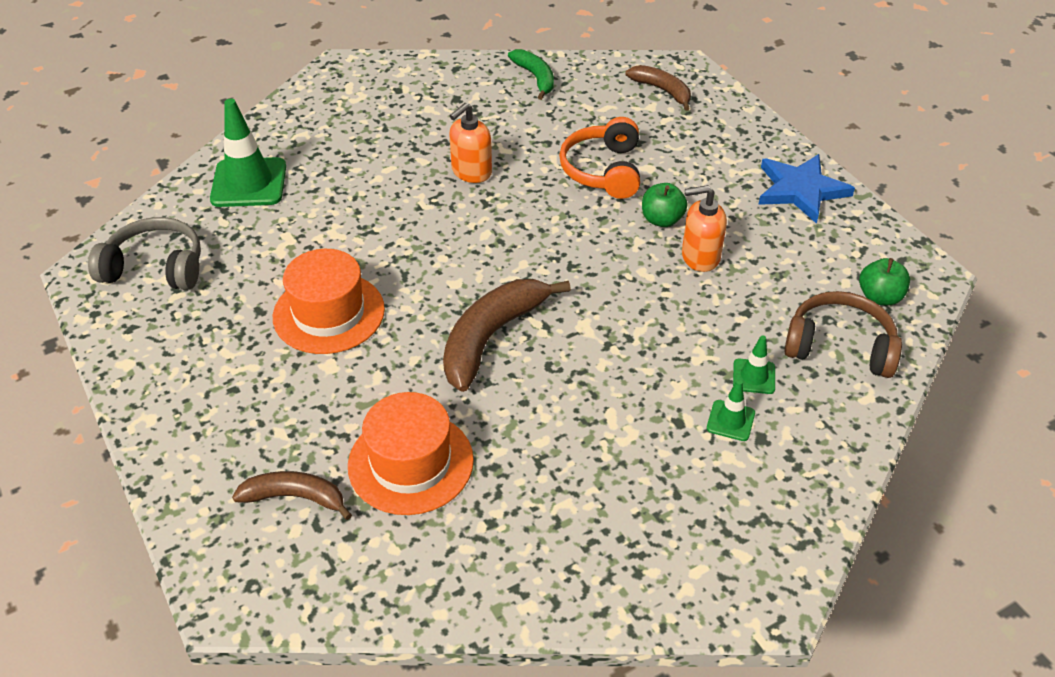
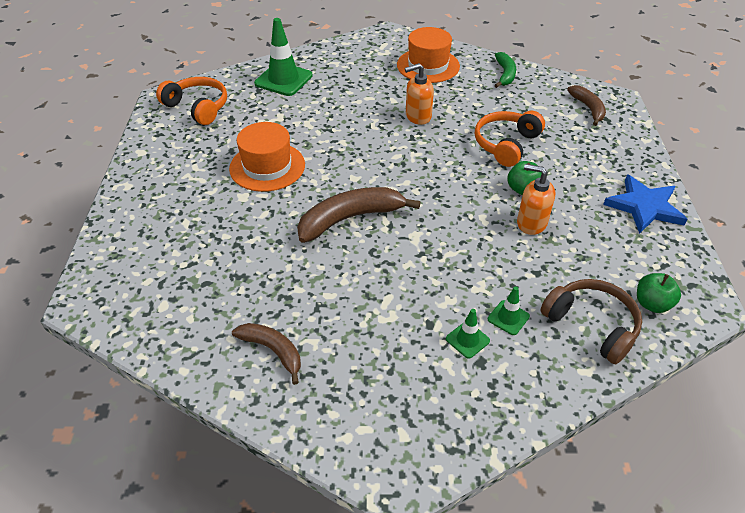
camera: 30 degrees right, 0 degrees up
(155, 267) = (198, 107): grey headphones -> orange headphones
(295, 497) = (163, 262): brown banana -> brown banana (273, 351)
(410, 463) = (241, 272): orange hat -> orange hat (428, 65)

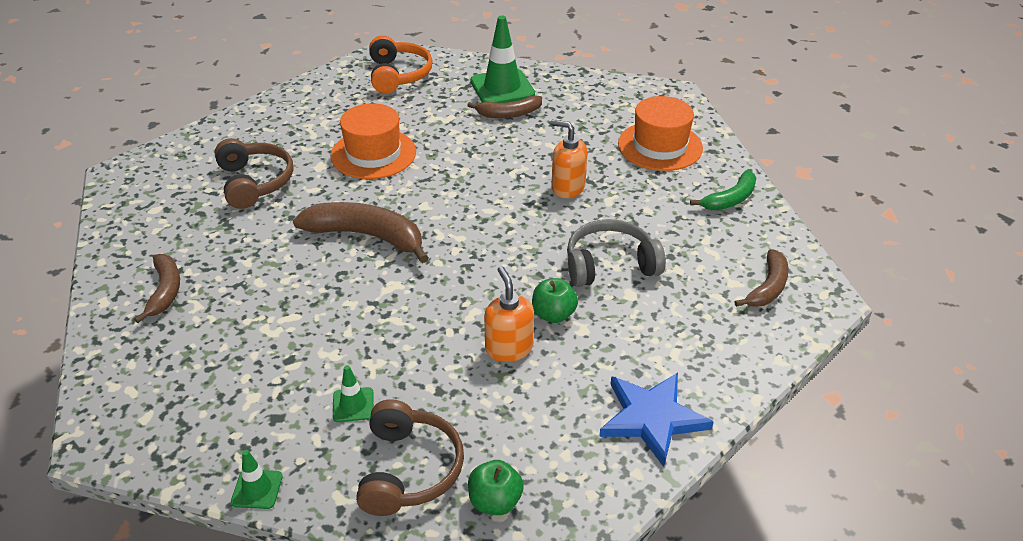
camera: 45 degrees right, 5 degrees down
(212, 236) = (255, 182): none -> brown headphones
(314, 93) = (509, 114): none -> brown banana
(467, 340) = (295, 394): green traffic cone -> green traffic cone (257, 489)
(506, 144) = (610, 265): orange headphones -> grey headphones

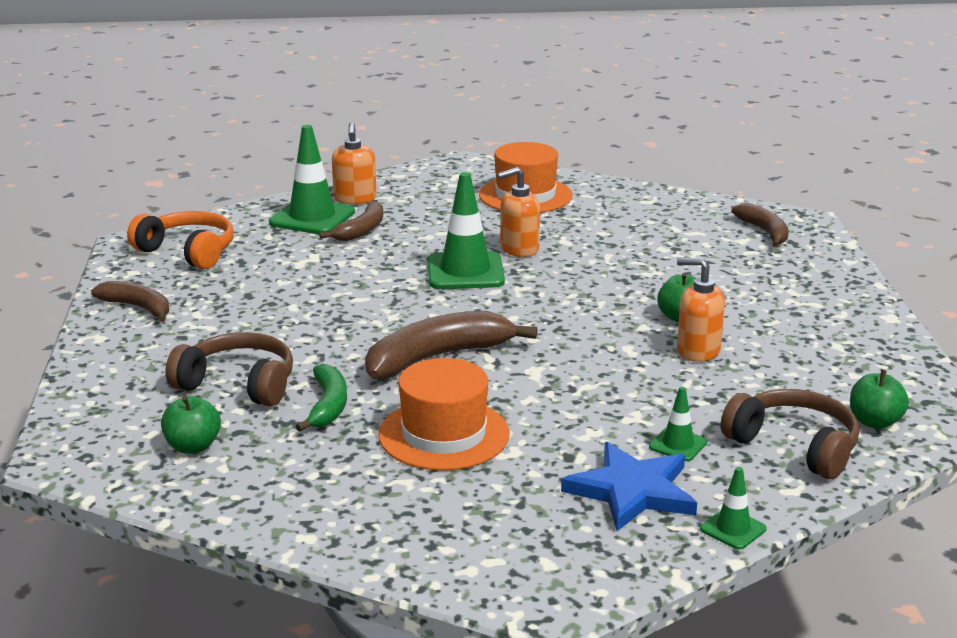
camera: 50 degrees left, 15 degrees down
(165, 291) = (349, 493): brown banana -> brown banana (138, 307)
(169, 207) = (193, 446): none -> green apple
(373, 154) = (305, 309): orange hat -> orange hat (444, 434)
(503, 184) = (465, 271): none -> green traffic cone
(552, 87) = (355, 199): none -> orange soap dispenser
(610, 265) = (651, 273): grey headphones -> none
(652, 418) = (854, 328): blue star -> blue star (632, 491)
(730, 199) = (639, 201): green banana -> green banana (328, 406)

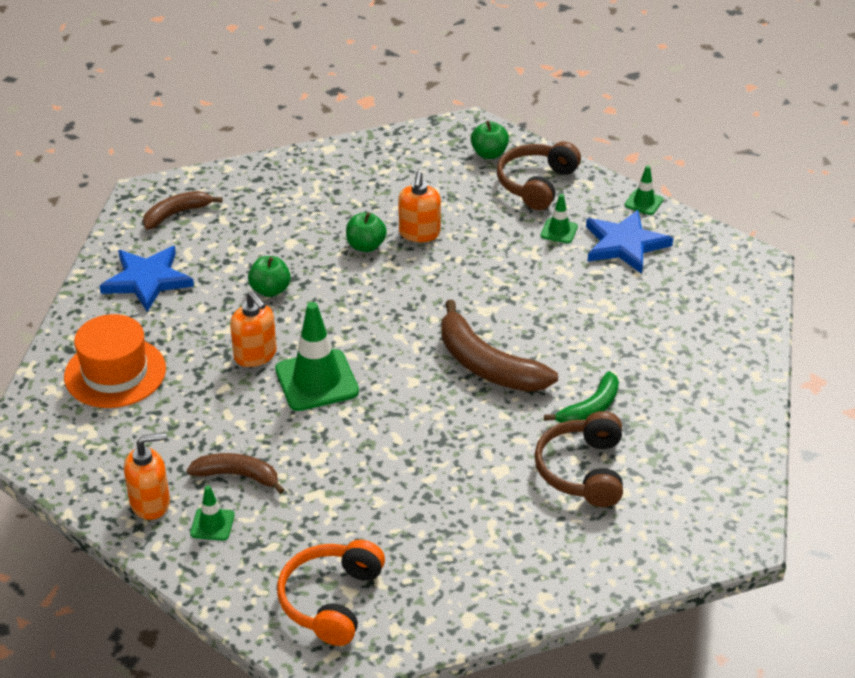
camera: 105 degrees left, 15 degrees up
(138, 307) = (473, 592): brown banana -> none
(193, 446) = (684, 467): green apple -> green apple (270, 290)
(312, 217) = (212, 524): green traffic cone -> green traffic cone, size x0.50
(328, 406) = (590, 408): green banana -> green banana turned 150 degrees clockwise
(444, 434) = (600, 339): orange hat -> none
(655, 214) = (147, 280): none -> blue star

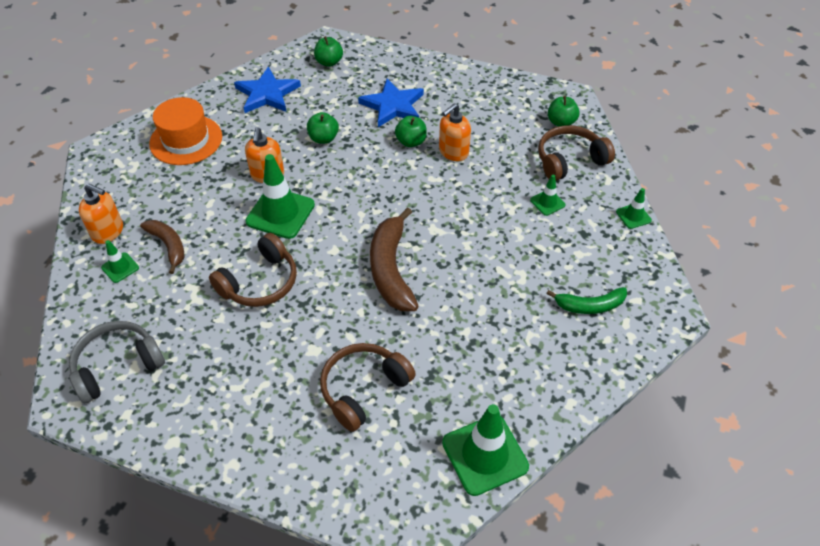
camera: 40 degrees right, 10 degrees up
(176, 214) = (329, 62): brown banana -> green apple
(331, 600) = (117, 365): orange headphones -> grey headphones
(377, 449) = (260, 282): none -> brown headphones
(590, 408) = (421, 346): green banana -> green banana (590, 305)
(624, 244) = (583, 239): blue star -> blue star (393, 106)
(735, 452) = (485, 454): none -> green traffic cone

